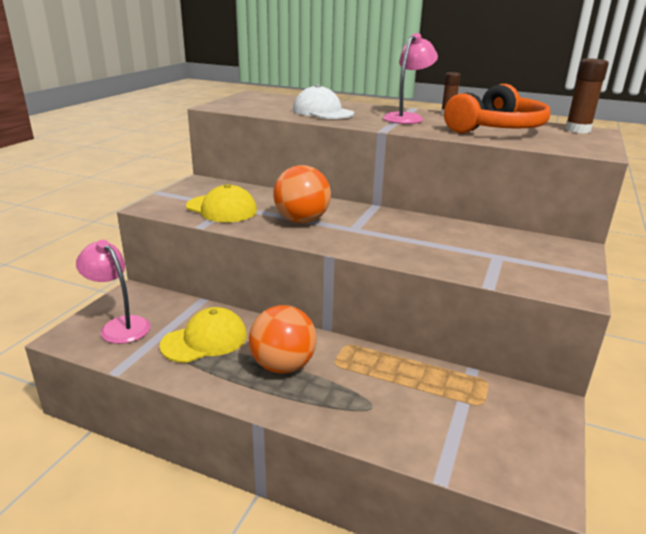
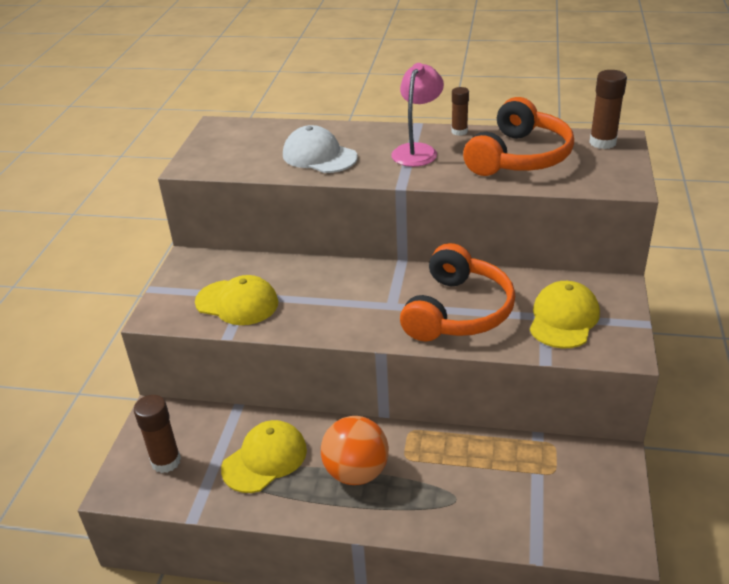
camera: 10 degrees left, 10 degrees up
(119, 326) = (166, 461): pink lamp -> brown glue stick
(302, 221) = (332, 304): orange ball -> none
(413, 241) = (457, 311): none -> orange headphones
(515, 260) = (563, 318): none -> yellow cap

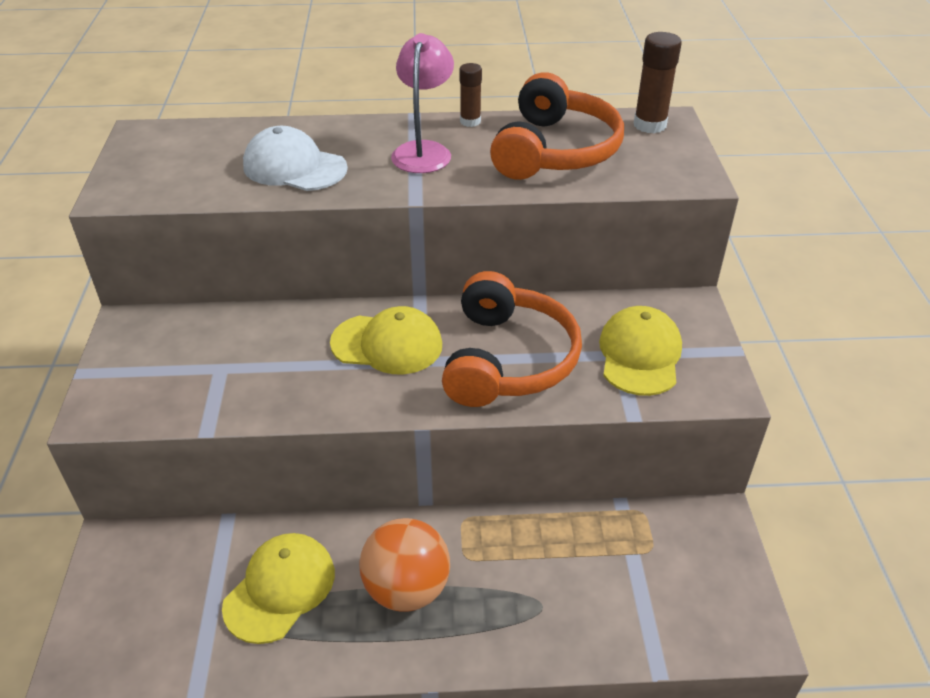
camera: 15 degrees left, 5 degrees up
(166, 461) = (140, 614): brown glue stick -> none
(237, 303) = (210, 380): yellow cap -> yellow cap (387, 344)

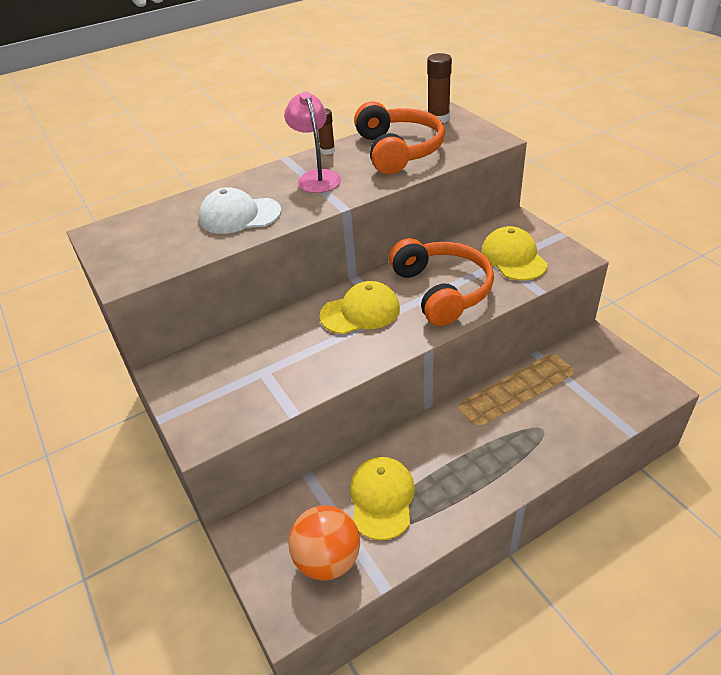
camera: 25 degrees left, 0 degrees up
(407, 589) = (459, 459): orange ball -> orange ball (328, 560)

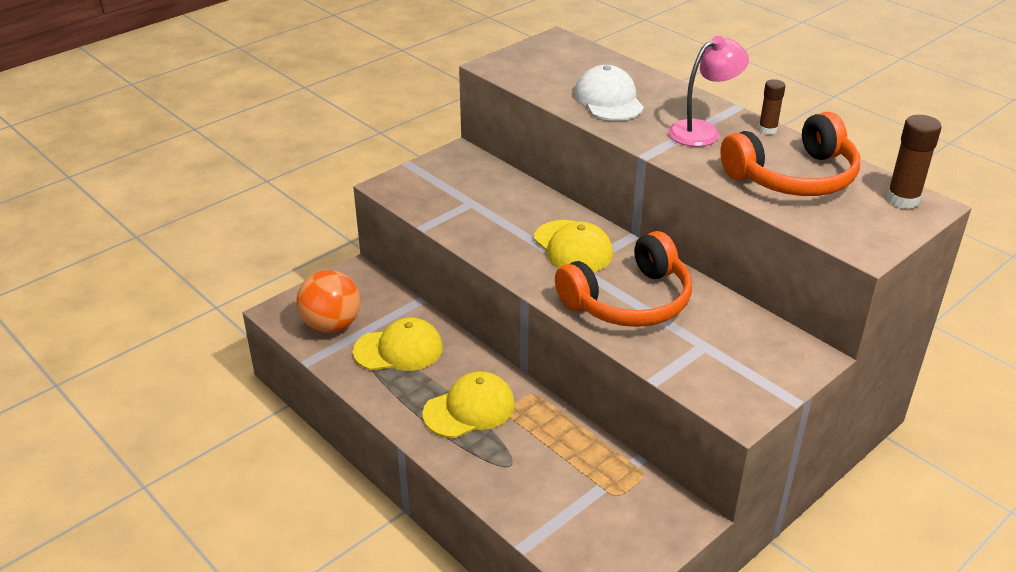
camera: 75 degrees right, 5 degrees down
(513, 258) = (718, 356): yellow cap -> yellow cap (469, 409)

